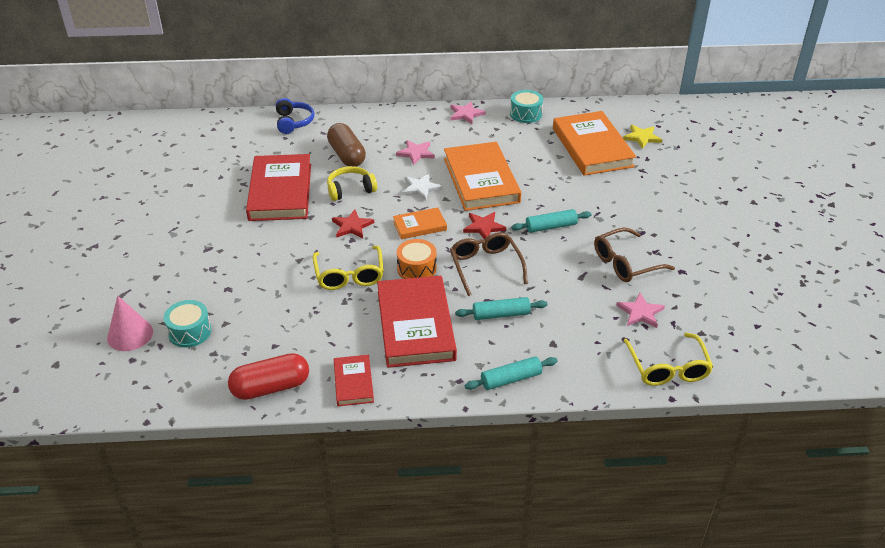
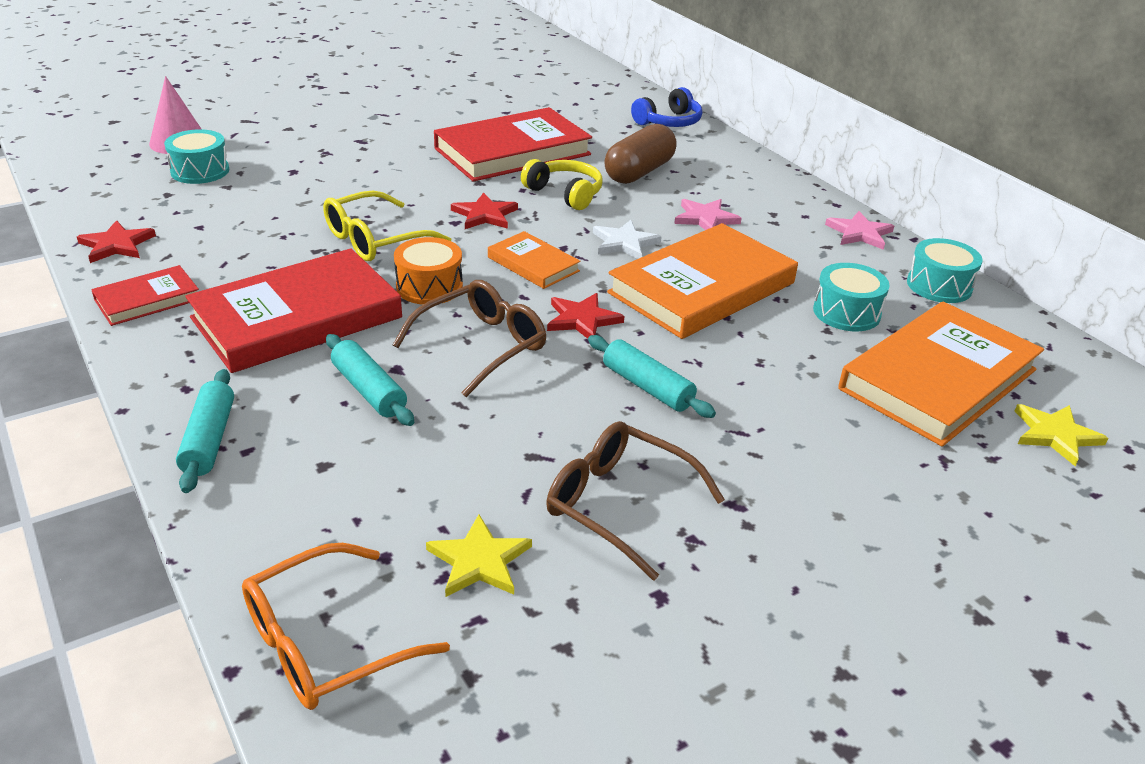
camera: 60 degrees right, 5 degrees down
(271, 387) = (117, 245): red capsule -> red star
(511, 379) = (209, 440): turquoise rolling pin -> turquoise rolling pin turned 45 degrees clockwise
(529, 148) = (846, 312): none -> turquoise drum
(640, 312) = (479, 561): pink star -> yellow star
(668, 368) = (325, 643): yellow glasses -> orange glasses

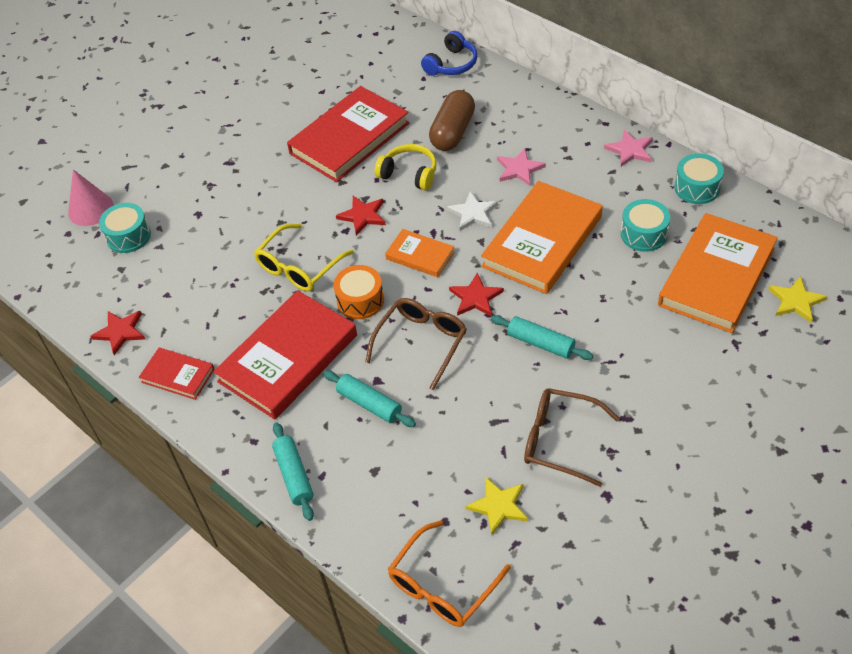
camera: 10 degrees left, 15 degrees up
(147, 300) = (178, 375): red book -> red book turned 75 degrees clockwise

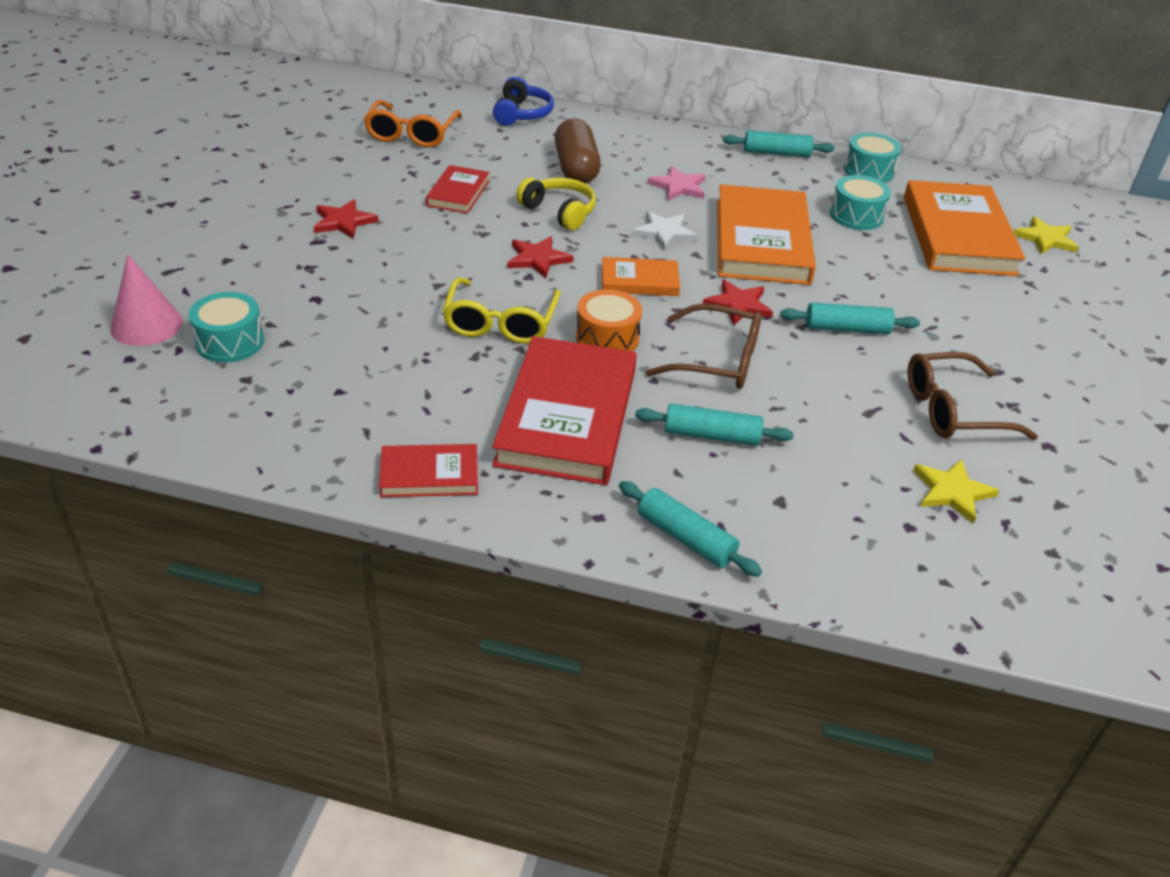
camera: 35 degrees left, 10 degrees down
(120, 332) = (301, 448): red star -> red star (343, 221)
(349, 138) = (458, 193): red book -> red book, size x0.50
(409, 174) = (559, 212): yellow headphones -> yellow headphones turned 45 degrees clockwise
(421, 343) = (717, 360): brown glasses -> brown glasses turned 105 degrees clockwise
(442, 585) = (971, 594): orange glasses -> orange glasses (411, 134)
(630, 150) = (776, 153): pink star -> turquoise rolling pin

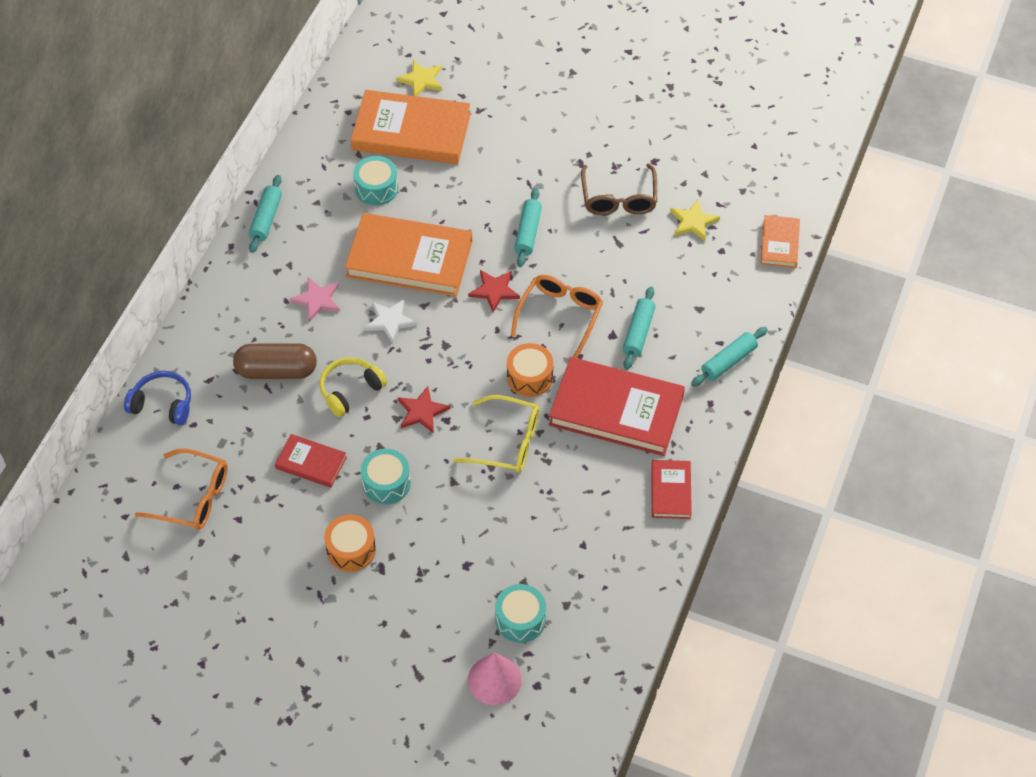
camera: 80 degrees left, 15 degrees up
(343, 221) = (351, 549): red star -> orange drum
(639, 281) = (458, 347): orange book -> orange book (779, 243)
(717, 360) = (560, 316): brown glasses -> orange glasses
(868, 171) = (305, 161): turquoise drum -> turquoise drum (386, 483)

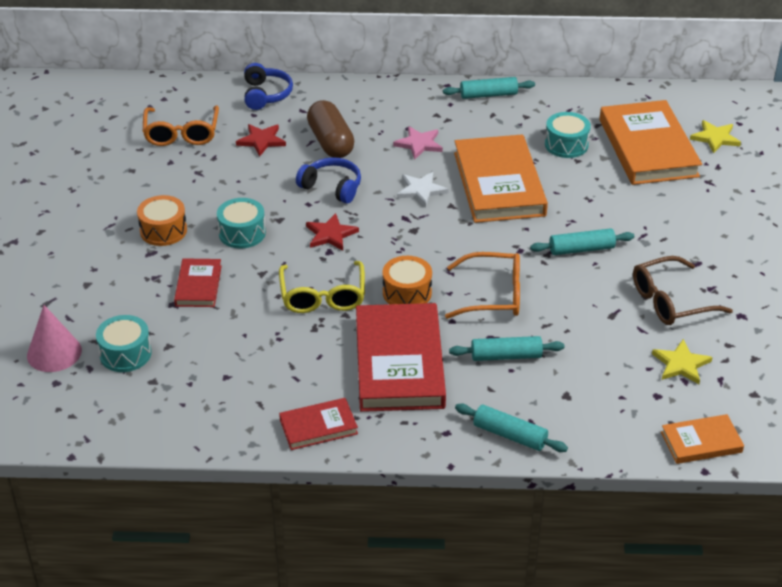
camera: 70 degrees right, 15 degrees down
(311, 463) = (244, 185): red book -> red book (198, 286)
(350, 390) = (332, 187): yellow headphones -> blue headphones
(494, 291) = (496, 245): red star -> red star (261, 141)

